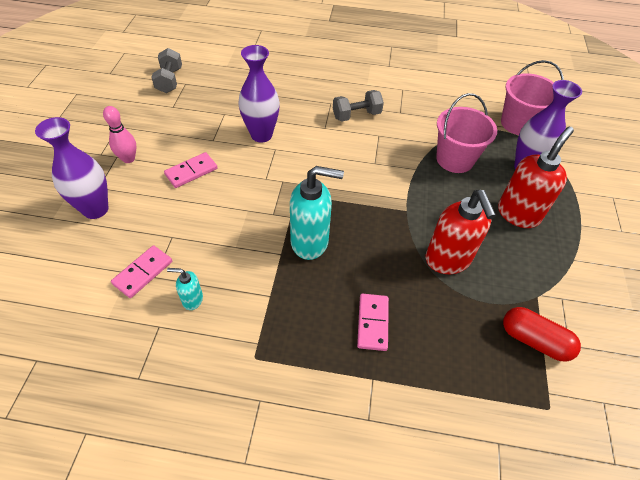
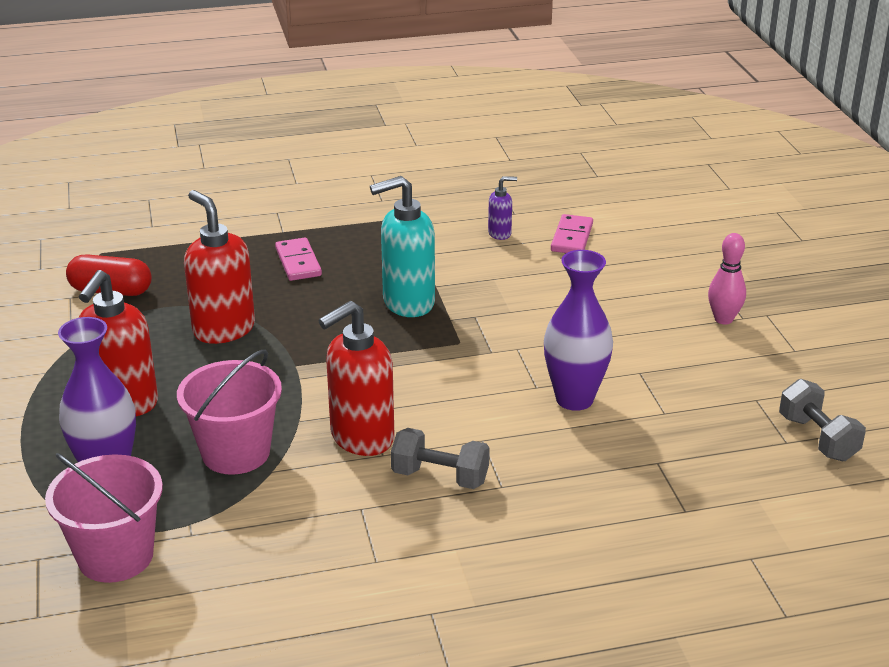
camera: 160 degrees right, 20 degrees down
(95, 209) = (690, 266): purple vase -> none
(191, 172) = (624, 328): pink domino -> none
(192, 300) = (500, 234): turquoise soap dispenser -> purple soap dispenser
(356, 115) = (440, 477): grey dumbbell -> grey dumbbell turned 60 degrees clockwise
(385, 147) = (361, 438): none -> red soap dispenser

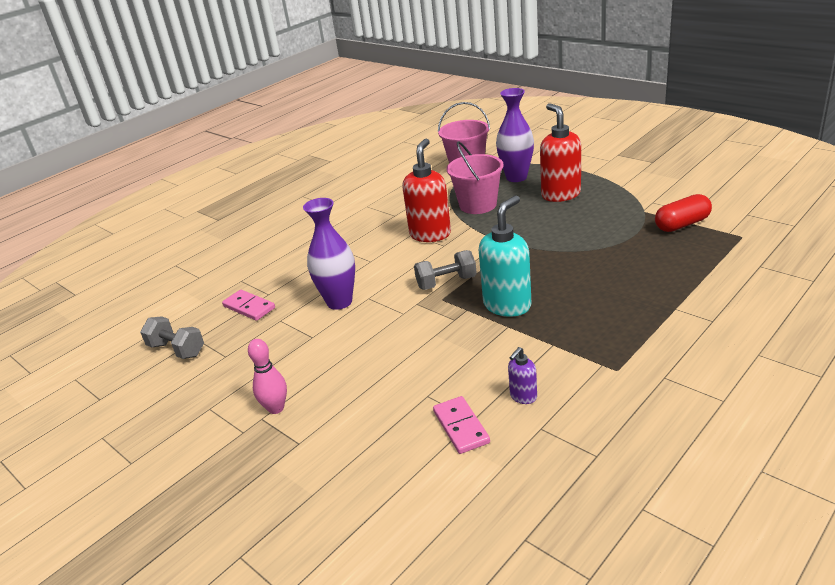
camera: 150 degrees right, 0 degrees up
(223, 329) = (582, 239): red soap dispenser -> none
(298, 262) = (620, 293): pink domino -> pink domino (249, 307)
(440, 477) = (373, 239): grey dumbbell -> grey dumbbell (446, 282)

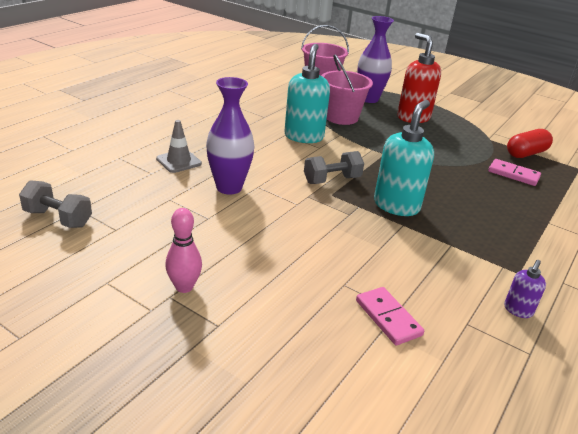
camera: 15 degrees left, 0 degrees up
(249, 307) = (133, 183): pink domino -> pink domino (513, 174)
(296, 278) = (179, 161): none -> grey traffic cone
(430, 234) = (304, 137): red soap dispenser -> turquoise soap dispenser
(523, 397) = (440, 292): purple soap dispenser -> purple soap dispenser (518, 310)

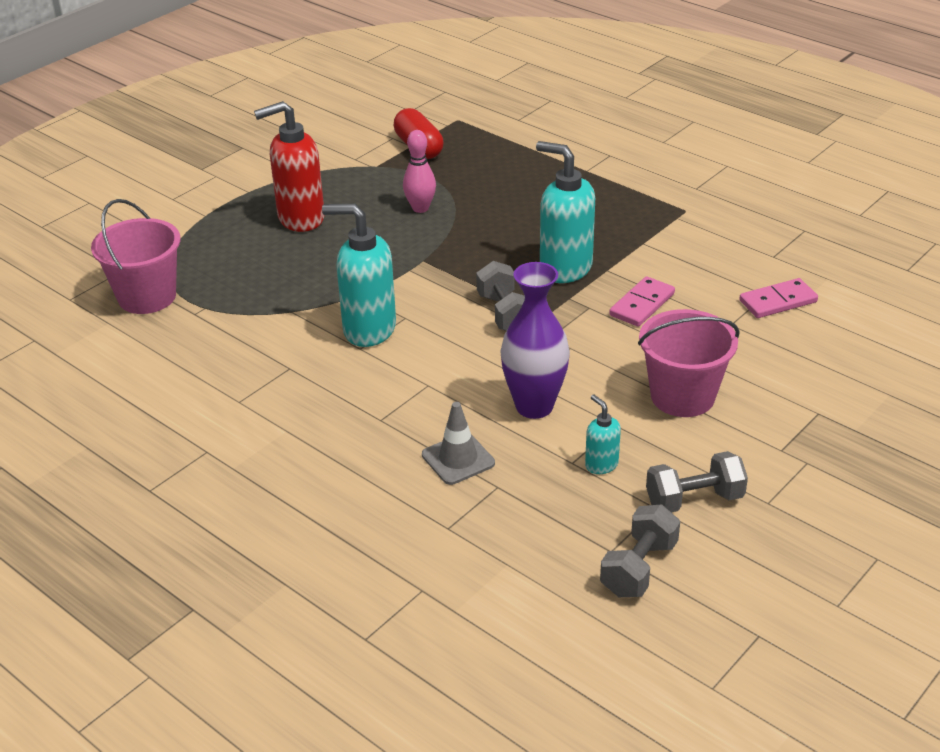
camera: 80 degrees left, 5 degrees up
(119, 246) = (694, 500): none -> grey dumbbell
(165, 210) = (601, 464): none -> turquoise soap dispenser
(184, 287) = (762, 439): pink bowling pin -> pink bowling pin (420, 208)
(341, 117) = (295, 287): pink bucket -> pink bucket (682, 396)
(369, 99) = (222, 251): purple vase -> none
(513, 174) = (477, 169): pink domino -> pink domino (642, 304)
(518, 310) = (747, 223): purple soap dispenser -> none

